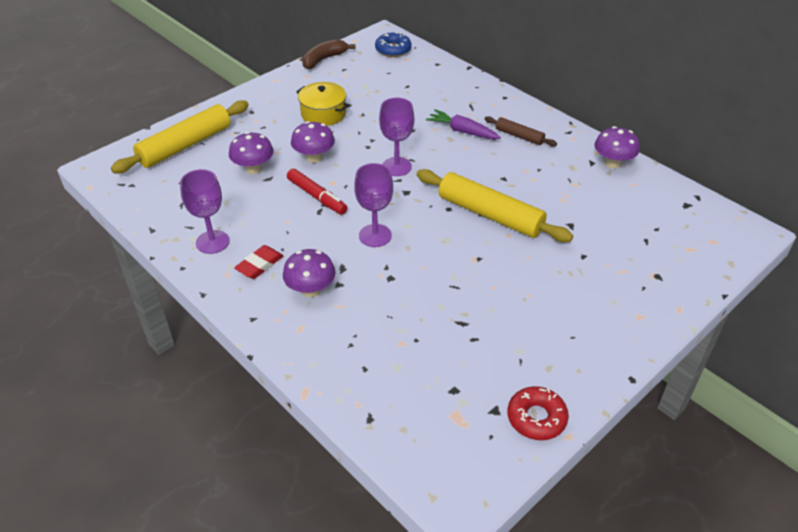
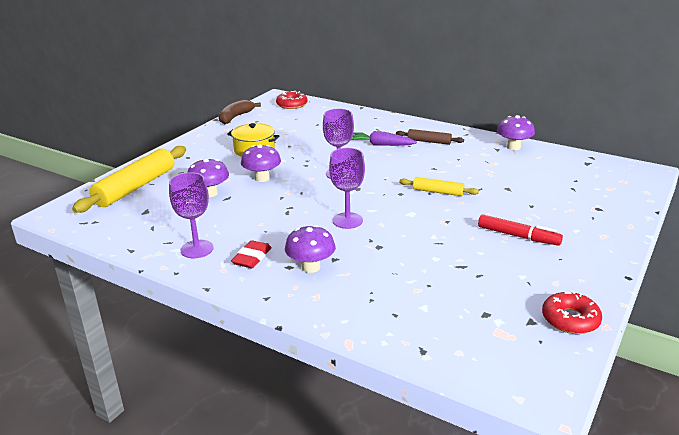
camera: 15 degrees left, 15 degrees down
(317, 196) = (279, 203): red marker -> red marker (518, 236)
(393, 49) = (292, 104): blue donut -> red donut
(490, 214) = (438, 192): yellow rolling pin -> yellow rolling pin, size x0.51

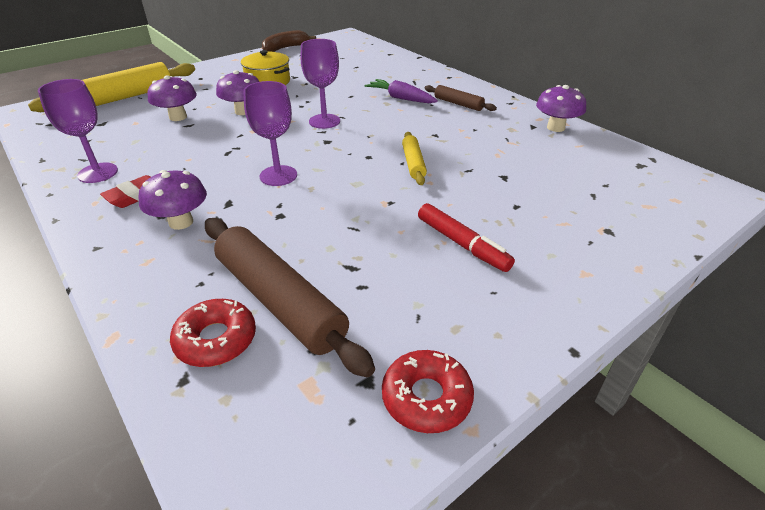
camera: 20 degrees right, 10 degrees up
(292, 104) = (351, 44): red donut -> red donut (216, 339)
(435, 296) = (279, 301): none -> brown rolling pin
(438, 192) = (413, 163): yellow rolling pin -> yellow rolling pin turned 45 degrees clockwise

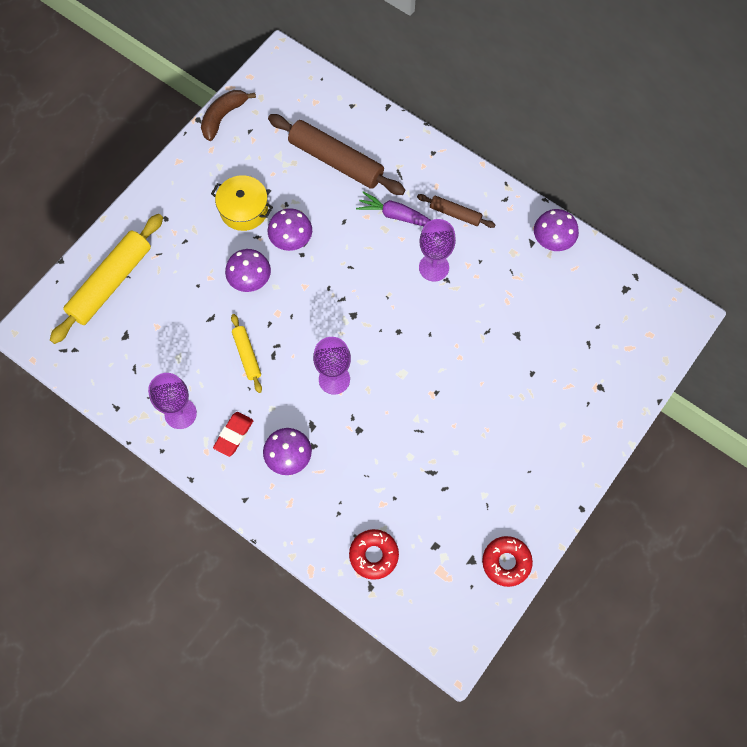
camera: 15 degrees left, 30 degrees up
(178, 117) = (192, 306): purple mushroom -> purple mushroom (291, 240)
(279, 301) = (397, 515): brown rolling pin -> brown rolling pin (336, 161)
(324, 121) = (337, 280): purple goblet -> purple goblet (434, 267)
(413, 163) = (439, 333): yellow rolling pin -> yellow rolling pin (247, 355)
(462, 244) = (500, 429): red marker -> none

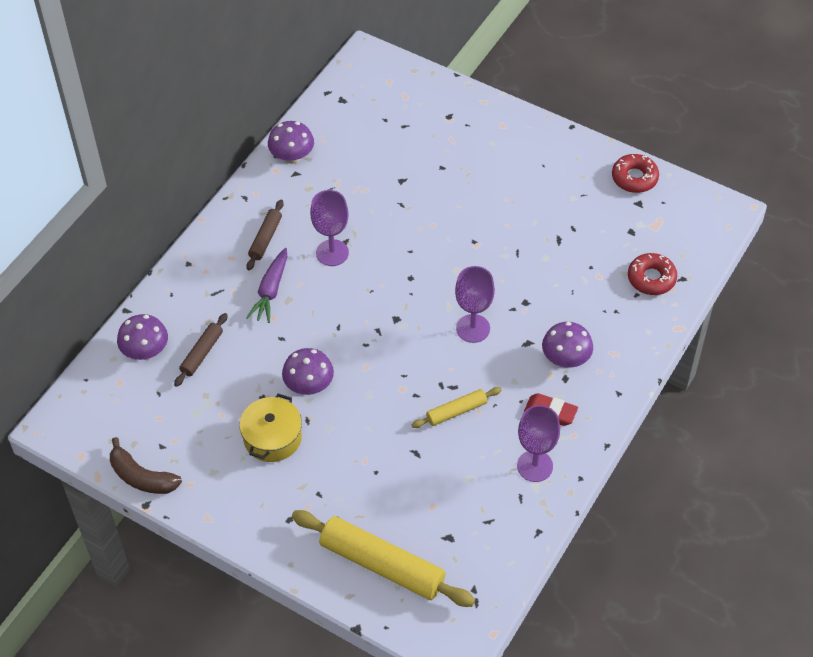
camera: 95 degrees left, 15 degrees down
(250, 280) = (364, 420): purple mushroom -> purple mushroom (145, 351)
(336, 161) = (202, 353): brown rolling pin -> brown rolling pin, size x0.51

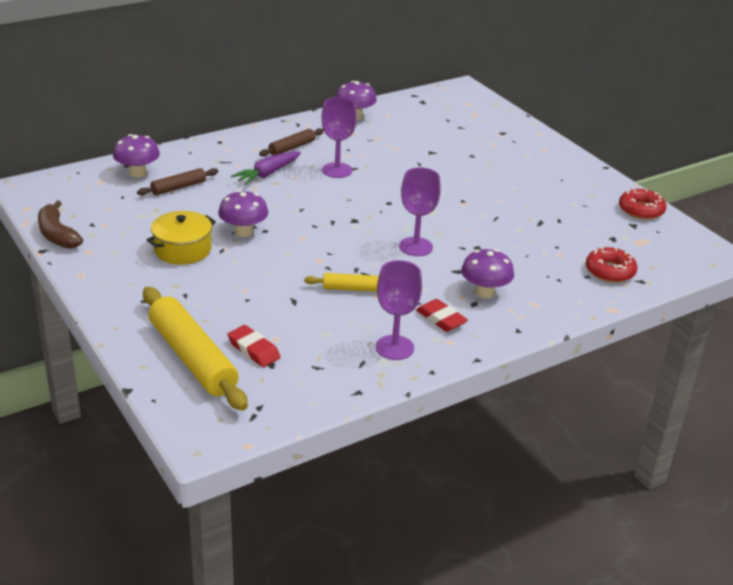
camera: 25 degrees right, 20 degrees down
(424, 529) = (253, 350): none -> red eraser

